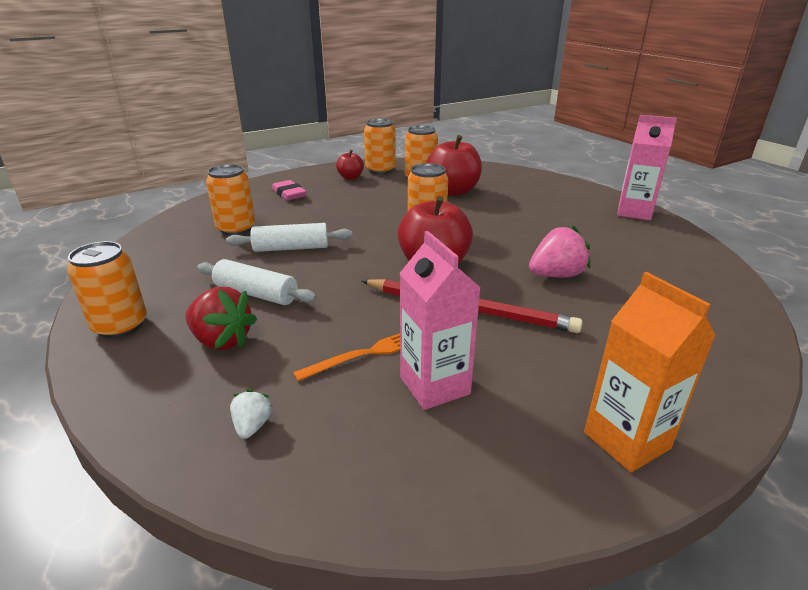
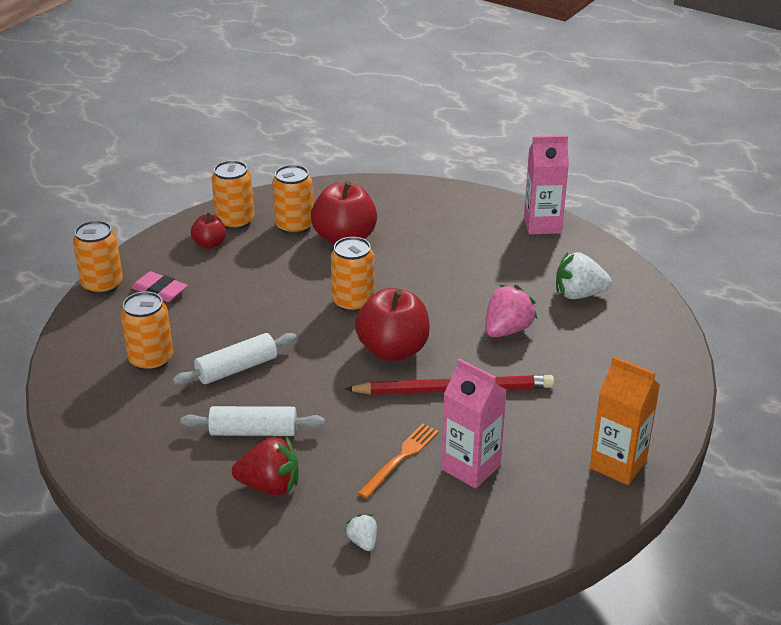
camera: 25 degrees left, 5 degrees up
(120, 326) = (162, 502): orange can -> orange can (102, 285)
(648, 264) = (579, 294): none -> white strawberry

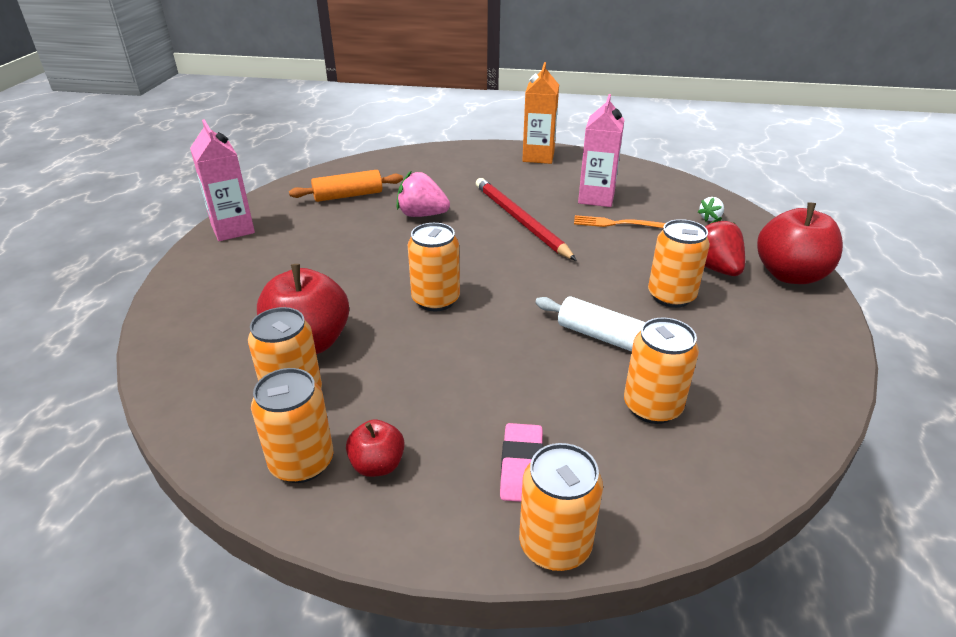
camera: 115 degrees left, 0 degrees up
(253, 431) = (671, 296): white rolling pin -> orange can
(393, 350) = (494, 258): red apple -> red apple (790, 275)
(579, 294) = (348, 195): white strawberry -> orange rolling pin

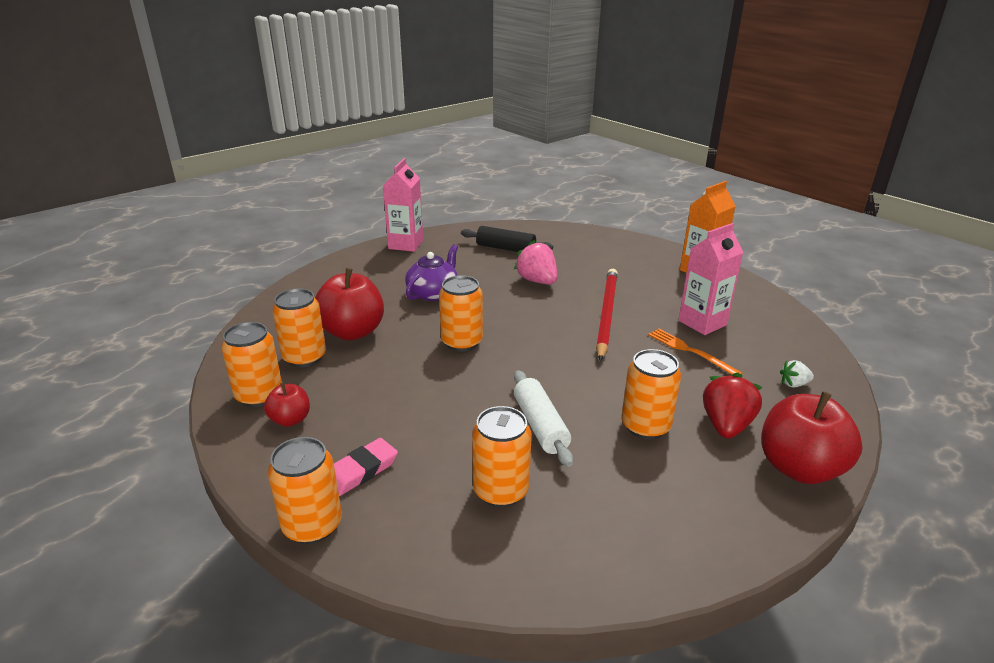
camera: 40 degrees right, 5 degrees down
(338, 266) = (433, 293): none -> purple teapot
(348, 195) = (505, 248): orange rolling pin -> black rolling pin

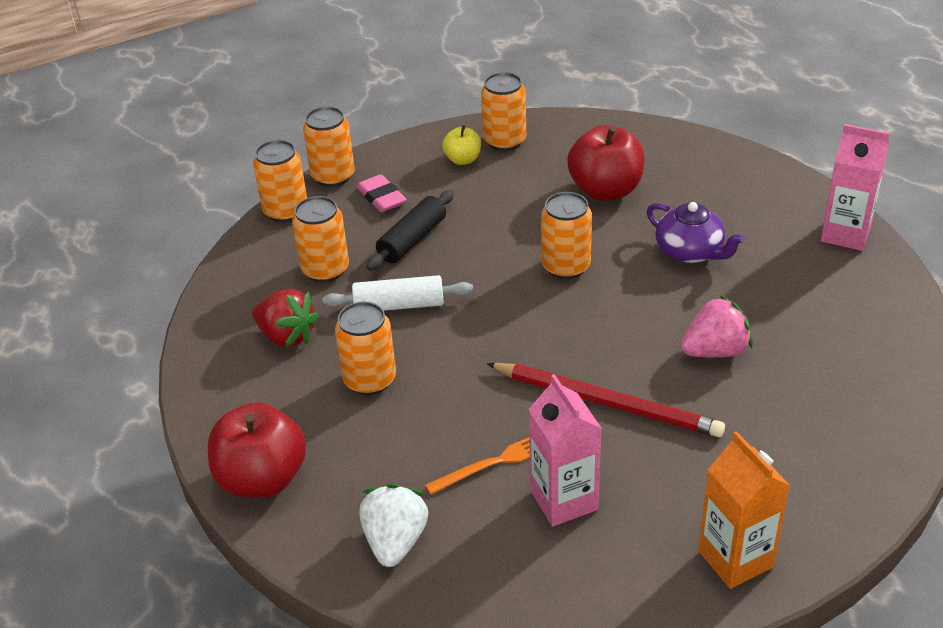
camera: 105 degrees right, 10 degrees up
(290, 419) = (463, 159): red apple -> yellow apple
(304, 357) = (562, 162): orange can -> orange can (285, 211)
(505, 248) = (832, 333): black rolling pin -> black rolling pin (412, 240)
(726, 425) = (346, 444): red strawberry -> red strawberry (286, 336)
(794, 384) = (395, 541): white strawberry -> white strawberry, size x1.88

